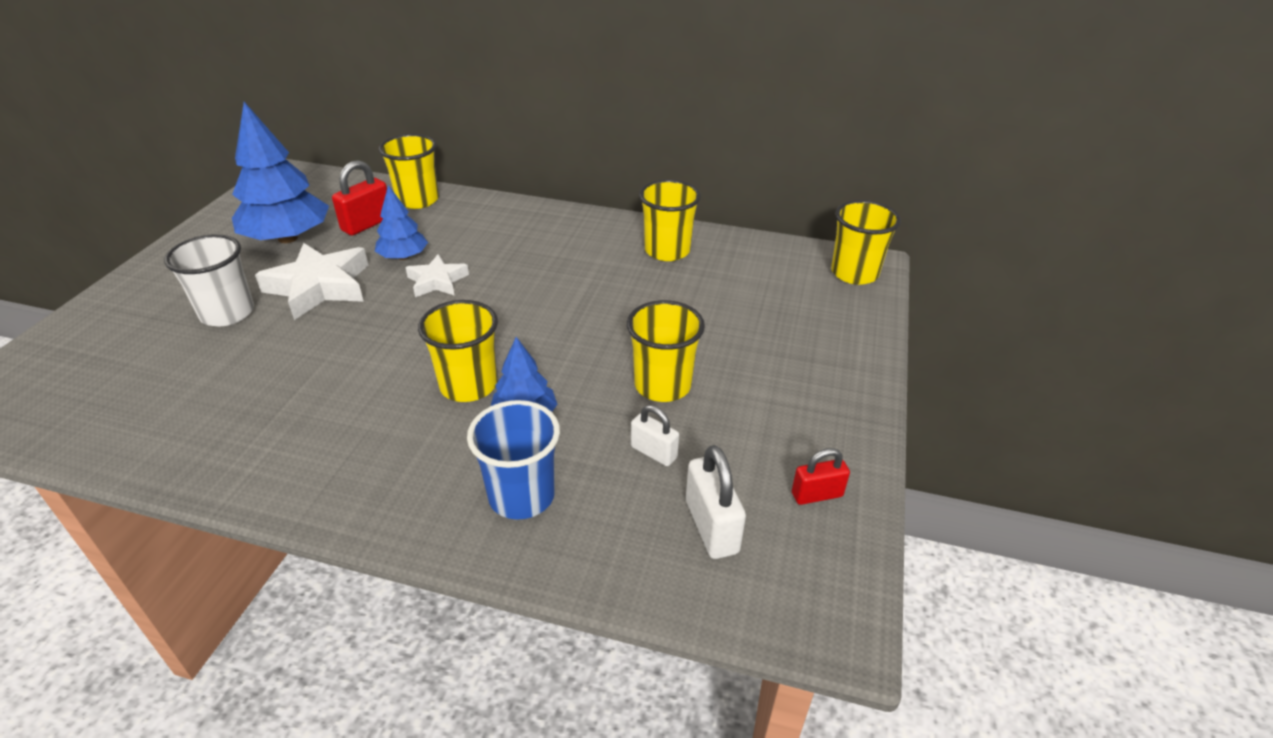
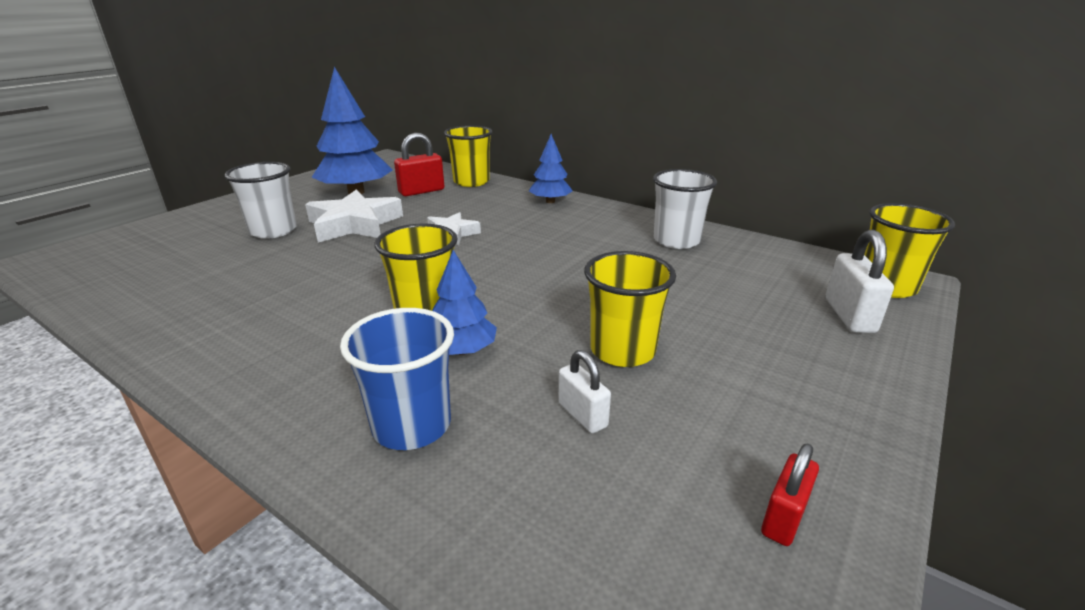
camera: 20 degrees right, 10 degrees down
(403, 257) = (434, 214): blue tree -> blue tree (550, 201)
(667, 251) = (676, 241): yellow cup -> white cup
(711, 526) = (618, 520): white padlock -> white padlock (849, 316)
(817, 494) = (783, 517): red padlock -> red padlock turned 60 degrees counterclockwise

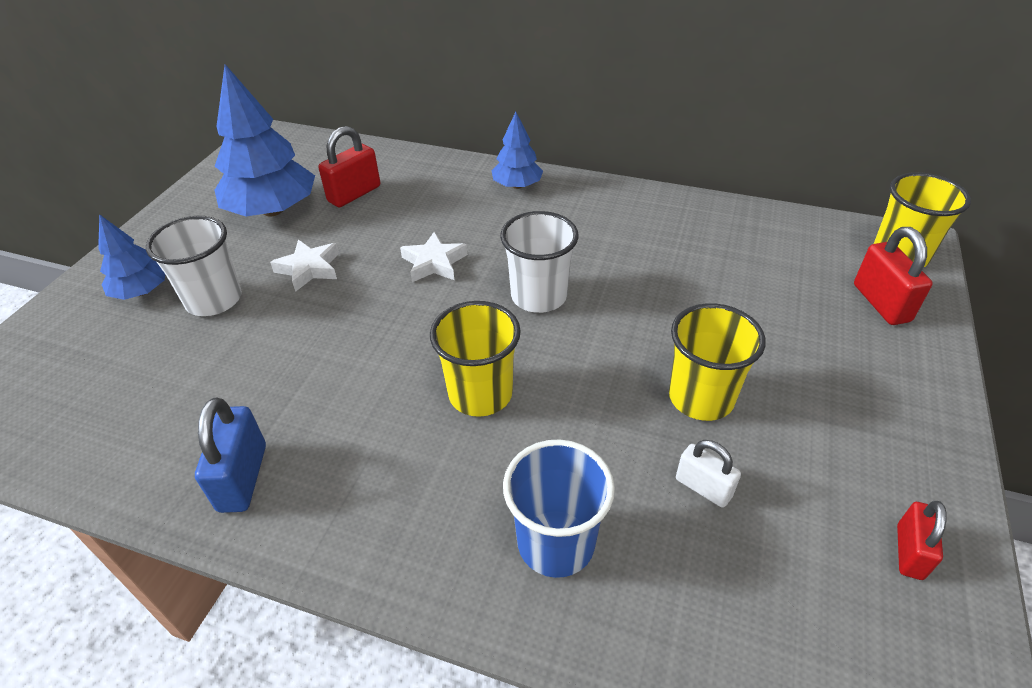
camera: 15 degrees left, 15 degrees up
(198, 330) = (243, 477): none -> blue padlock
(355, 224) = (309, 269): white star -> white star, size x0.59
(462, 350) = (548, 435): blue tree -> blue tree (141, 292)
(471, 182) = (405, 166): yellow cup -> none
(676, 241) = (682, 226): white cup -> white cup (539, 296)
(849, 316) = (881, 303): white padlock -> red padlock

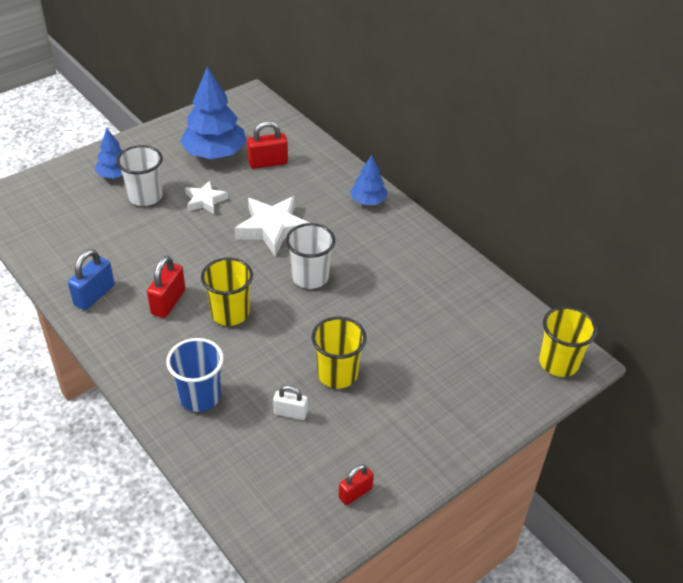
camera: 30 degrees right, 0 degrees up
(434, 263) = (273, 229): white star -> white star, size x1.71
(703, 487) = (290, 413): white padlock -> white padlock turned 60 degrees counterclockwise
(881, 303) = (505, 382): red padlock -> red padlock (168, 302)

